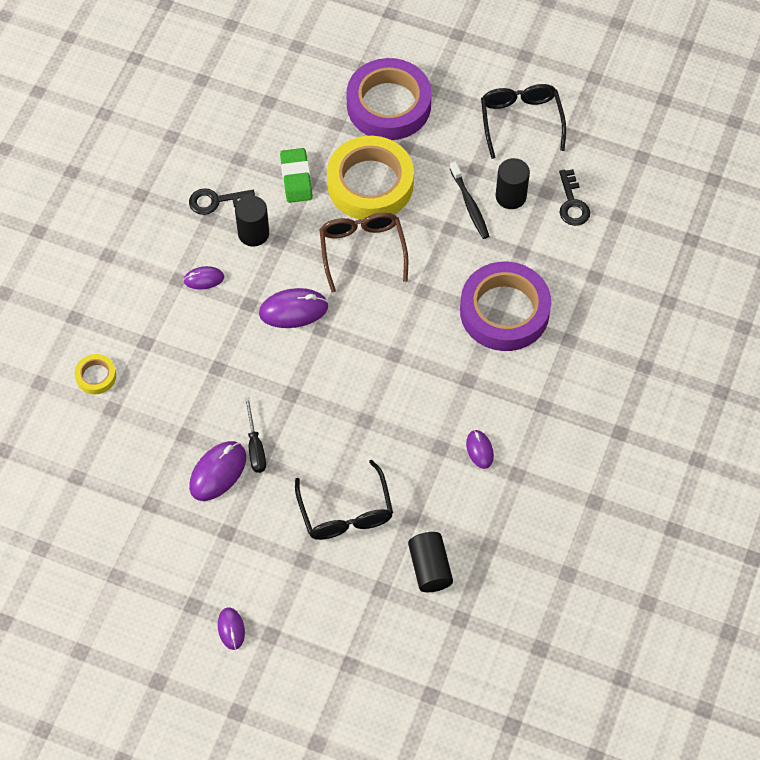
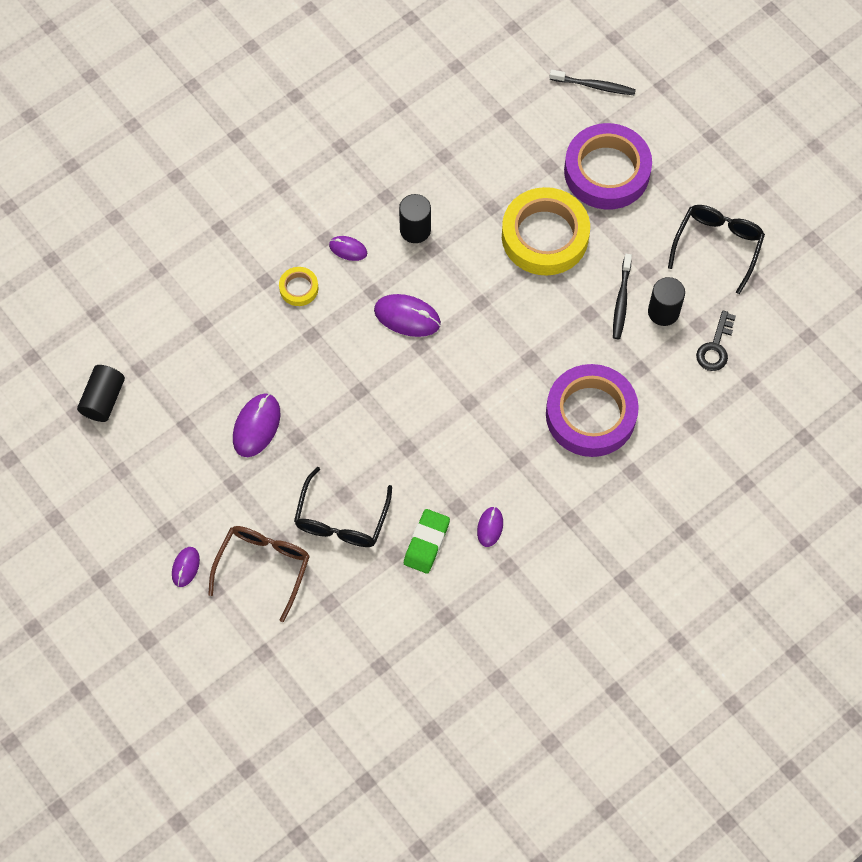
camera: 30 degrees right, 5 degrees up
(96, 376) = (207, 288): yellow tape -> yellow tape (299, 288)
(216, 201) = (401, 184): black key -> none
(218, 472) = (256, 426): purple mouse -> purple mouse turned 45 degrees counterclockwise
(255, 446) = (301, 421): black screwdriver -> none
(296, 178) = (483, 198): green eraser -> green eraser (426, 543)
(333, 40) = (594, 86): none -> black toothbrush
(362, 251) = (500, 294): brown glasses -> brown glasses (263, 567)
(430, 568) = (382, 607): black cylinder -> black cylinder (103, 399)

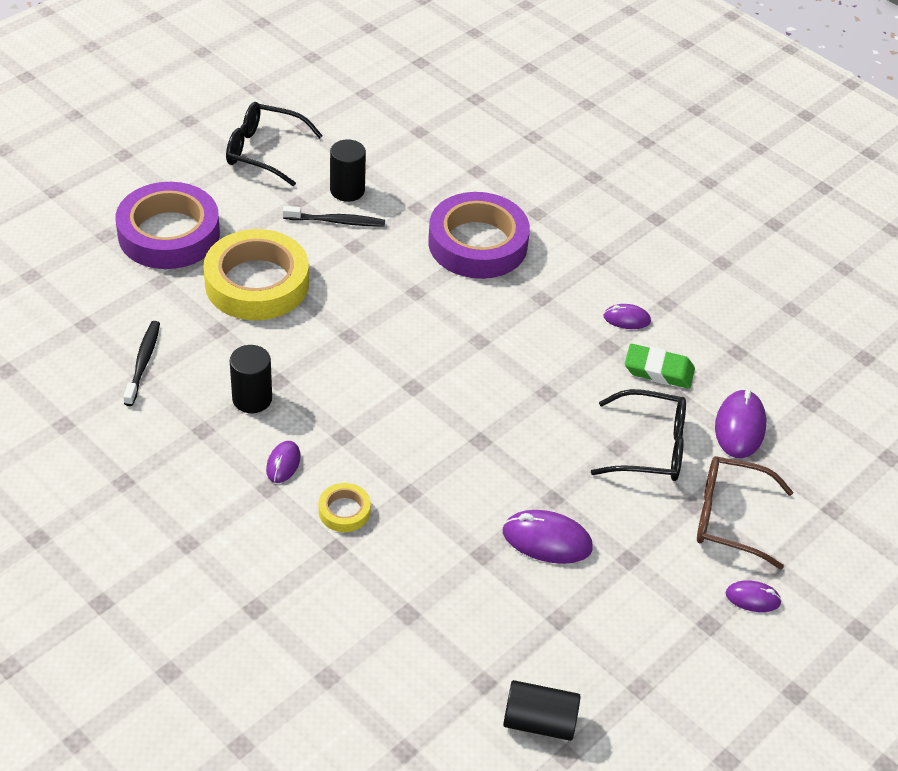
camera: 100 degrees left, 20 degrees down
(407, 317) = (375, 401): purple mouse -> purple mouse (739, 427)
(594, 86) = (49, 245): black toothbrush -> black toothbrush (143, 362)
(715, 347) = (385, 154): black key -> none

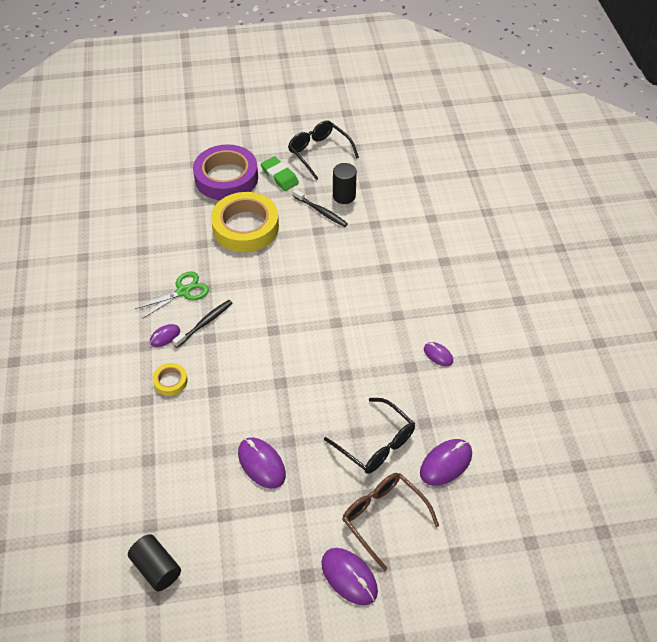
camera: 40 degrees right, 5 degrees up
(143, 362) = (149, 243): black toothbrush -> black toothbrush (205, 323)
(252, 399) = (183, 291): black cylinder -> green scissors
(477, 243) = (390, 263): purple tape -> none
(658, 370) = (427, 398): green eraser -> green eraser (279, 176)
(752, 598) = (349, 577): purple mouse -> purple mouse, size x1.70

